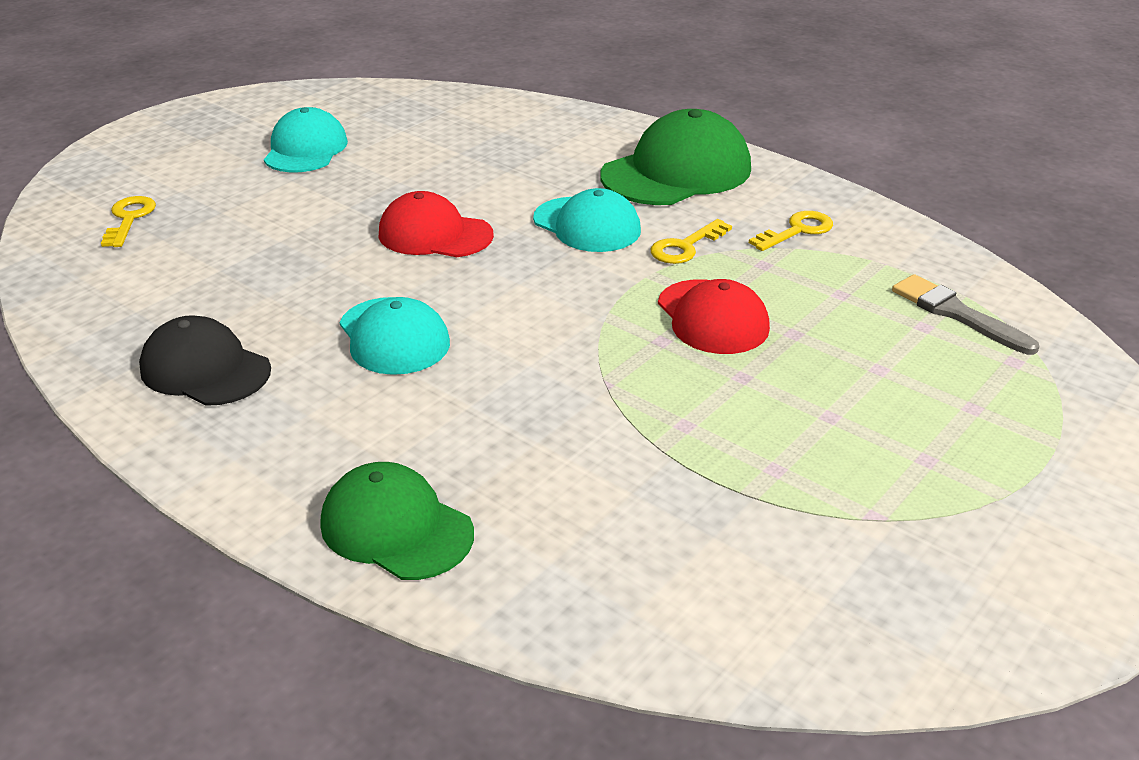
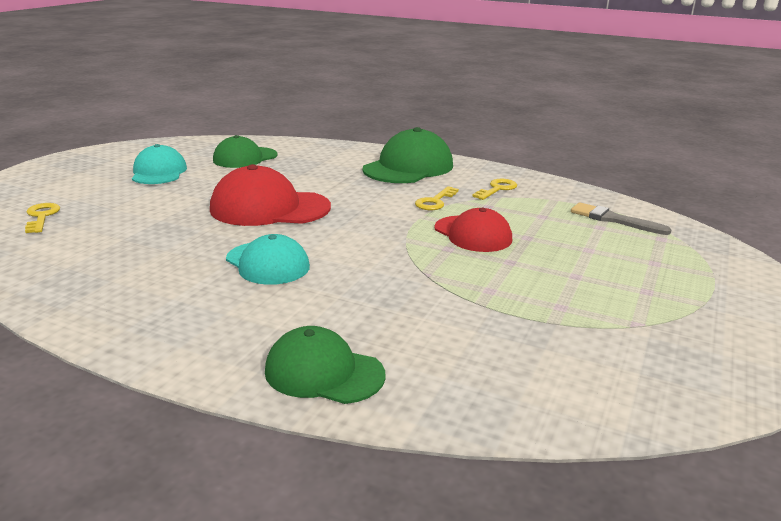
camera: 15 degrees left, 10 degrees down
(205, 369) = (134, 295): black cap -> none
(435, 235) = (269, 208): red cap -> red cap, size x1.51
(437, 131) = (245, 158): none -> green cap
(587, 225) = (367, 196): turquoise cap -> none

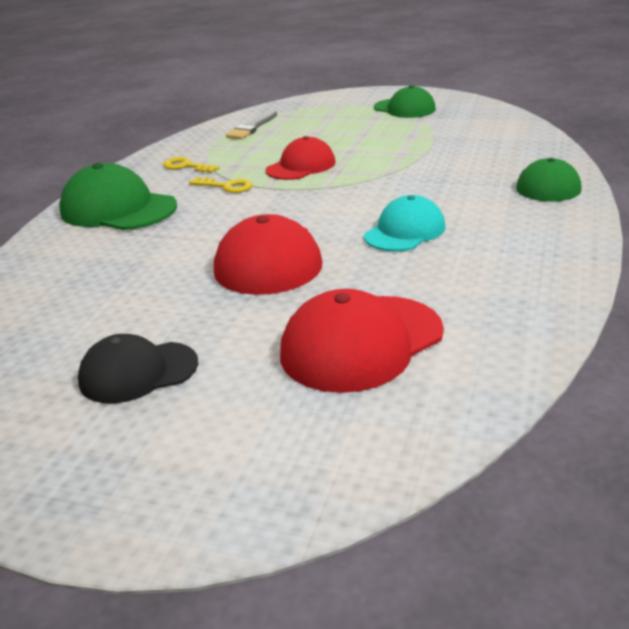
camera: 95 degrees left, 5 degrees up
(41, 216) = (351, 411): yellow key -> none
(107, 226) = (361, 343): none -> red cap
(159, 172) = (138, 372): turquoise cap -> black cap
(245, 158) = (68, 317): green cap -> green cap (404, 108)

